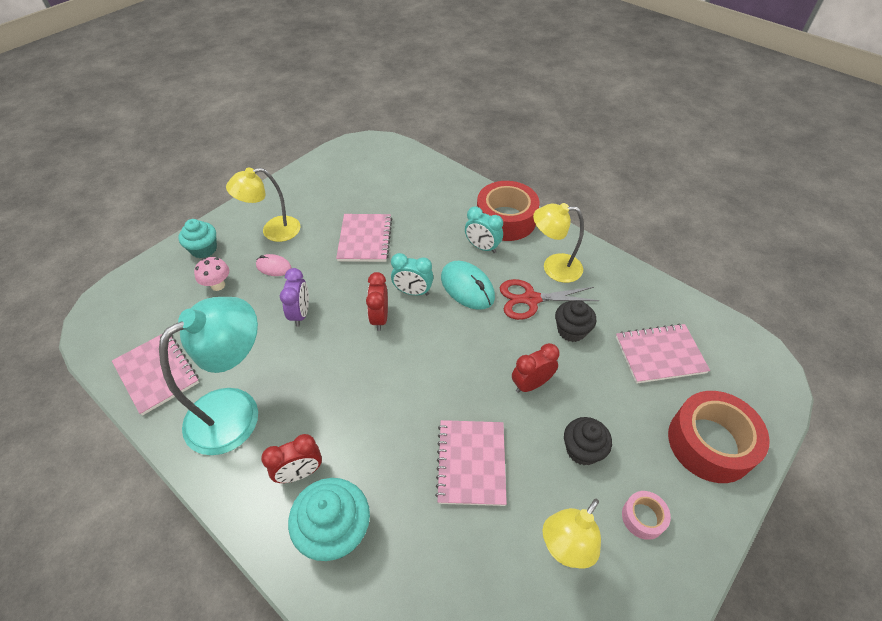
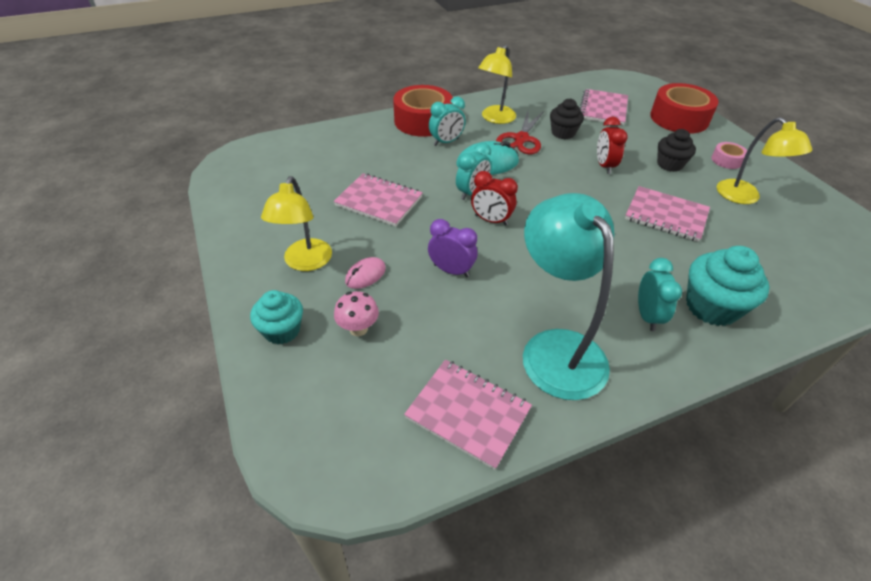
camera: 65 degrees left, 5 degrees down
(157, 373) = (468, 413): pink notebook -> pink notebook turned 45 degrees clockwise
(300, 473) = (647, 316): red clock -> turquoise clock

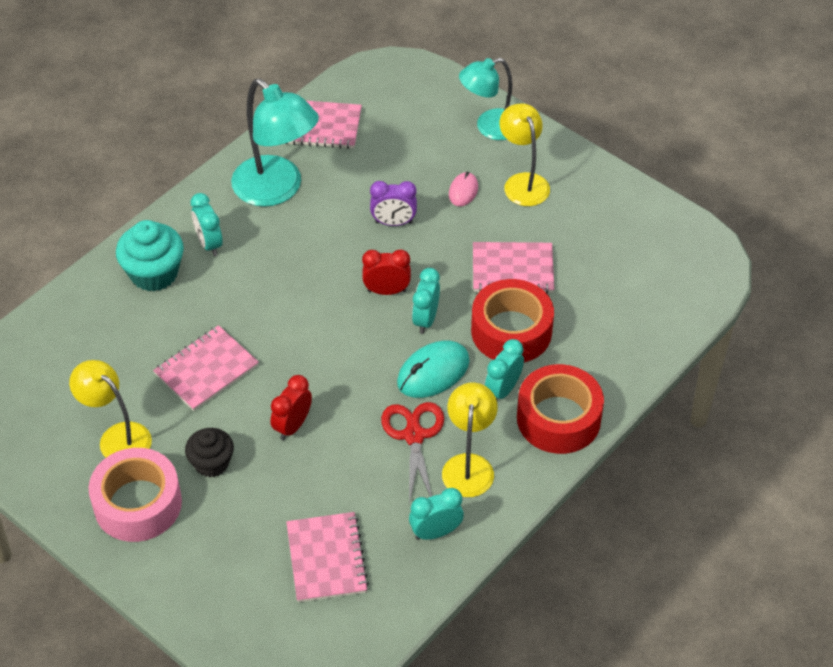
camera: 155 degrees right, 5 degrees up
(282, 330) = (489, 127): turquoise cupcake -> turquoise lamp
(358, 329) = (434, 149): pink mushroom -> none
(533, 101) = (436, 532): none -> turquoise clock
(563, 133) = (365, 472): black cupcake -> none
(604, 166) = (292, 426): red clock -> red clock turned 120 degrees counterclockwise
(666, 215) = (206, 370): pink notebook -> pink notebook turned 45 degrees counterclockwise
(679, 118) = (209, 582): red tape -> red tape (511, 331)
(726, 160) = (138, 504): pink tape -> pink tape, size x2.12

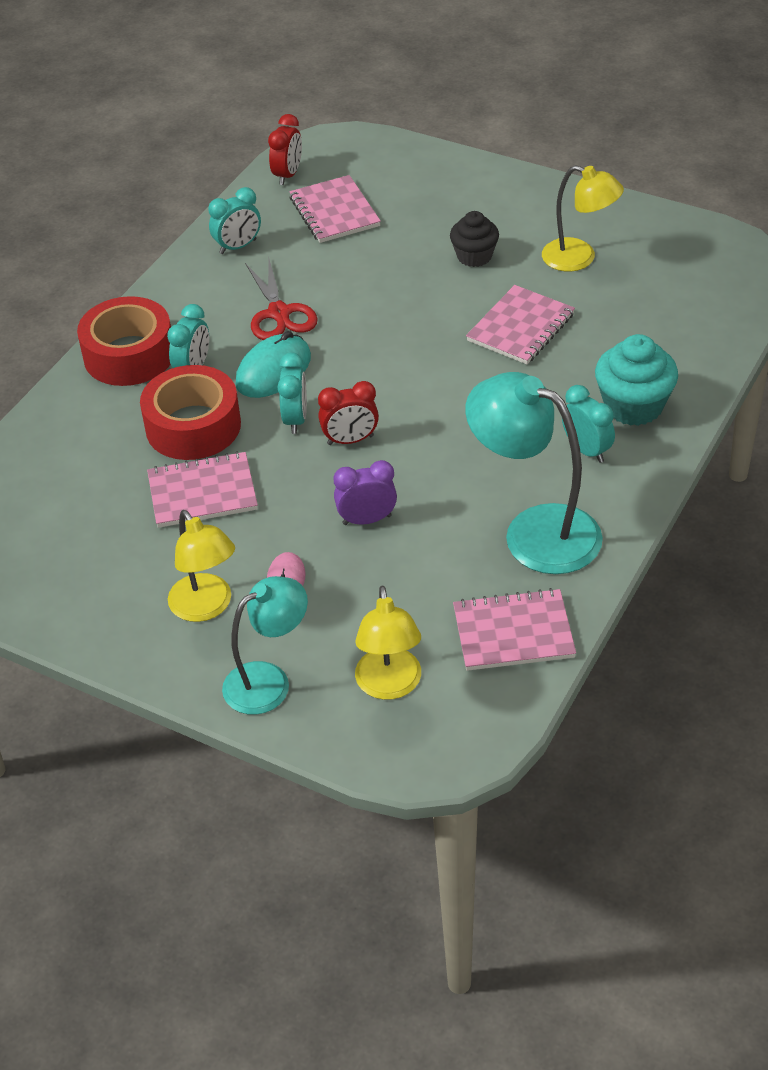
camera: 170 degrees right, 5 degrees down
(138, 504) = (528, 216): pink tape -> none
(292, 426) = (407, 298): red clock -> red clock (288, 175)
(469, 465) = (217, 300): yellow lamp -> yellow lamp (390, 686)

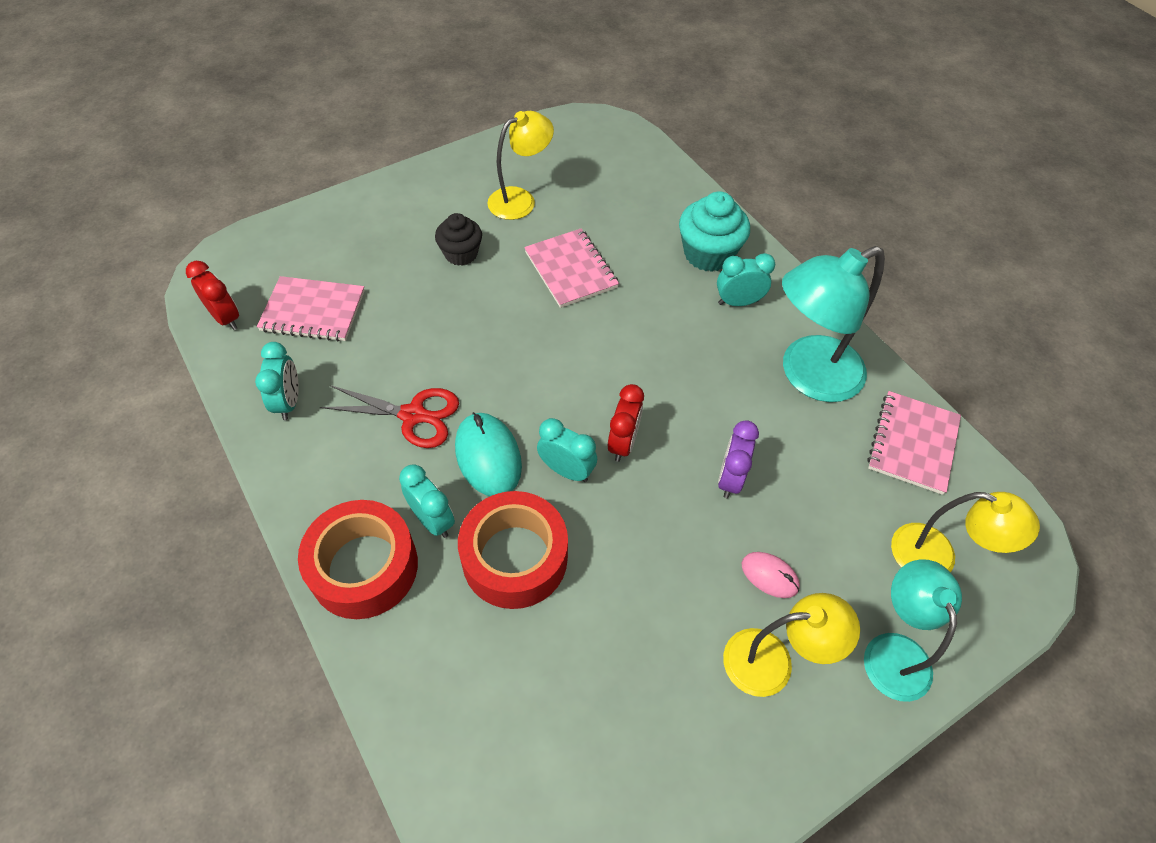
camera: 65 degrees left, 10 degrees up
(202, 493) = (614, 593): pink notebook -> none

